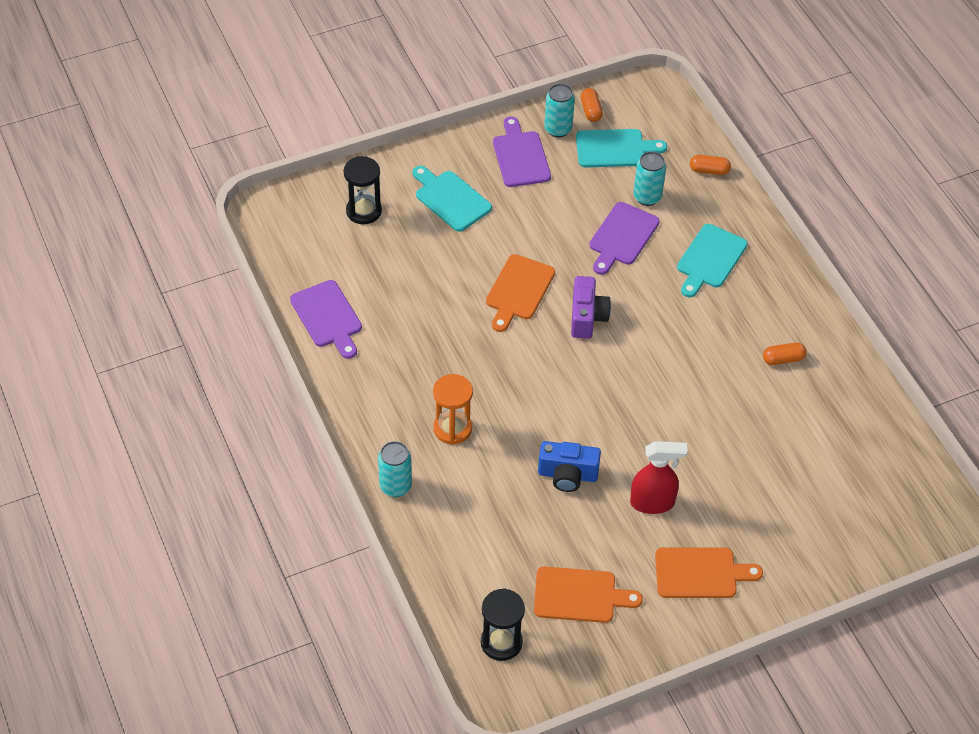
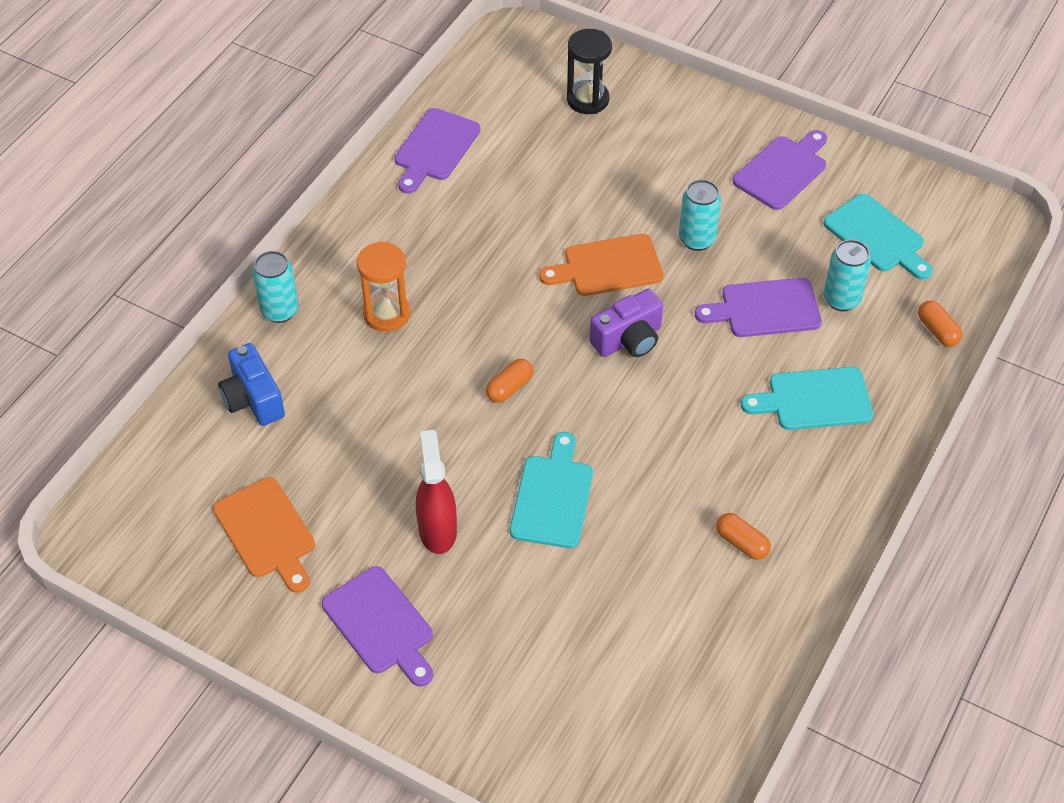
camera: 55 degrees right, 0 degrees up
(450, 199) = (669, 151): turquoise cutting board -> turquoise cutting board (552, 497)
(501, 642) = (159, 499): black hourglass -> none
(558, 129) = (851, 178): turquoise can -> turquoise can (697, 239)
(567, 475) = (410, 437): blue camera -> blue camera (253, 399)
(591, 111) = (906, 189): orange capsule -> orange capsule (509, 388)
(652, 503) = (437, 530): red spray bottle -> red spray bottle turned 150 degrees counterclockwise
(700, 573) = (381, 624): orange cutting board -> purple cutting board

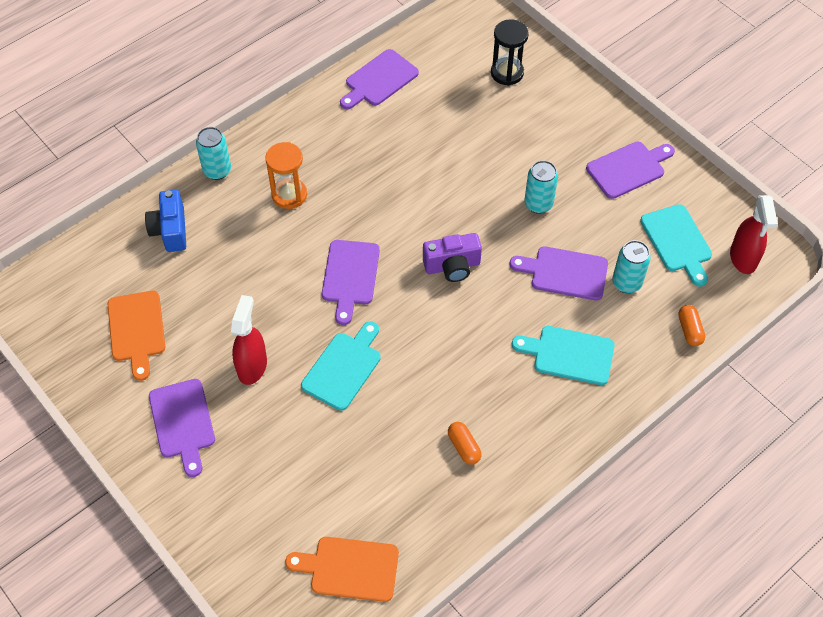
camera: 20 degrees right, 5 degrees up
(509, 388) = (350, 276): orange capsule -> purple cutting board
(608, 267) = (463, 206): orange cutting board -> orange cutting board (349, 569)
(959, 234) = (743, 258): none -> red spray bottle

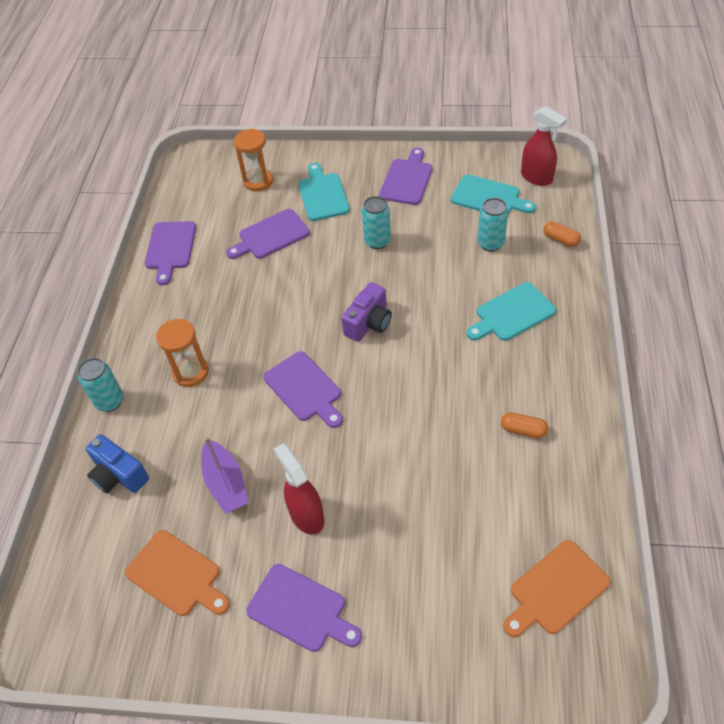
camera: 40 degrees left, 5 degrees down
(227, 296) = (226, 483): none -> purple boat
(343, 367) = (376, 454): turquoise cutting board -> turquoise cutting board (322, 195)
(507, 73) = (258, 181): black hourglass -> orange hourglass
(564, 273) = (446, 268): purple cutting board -> purple cutting board (271, 236)

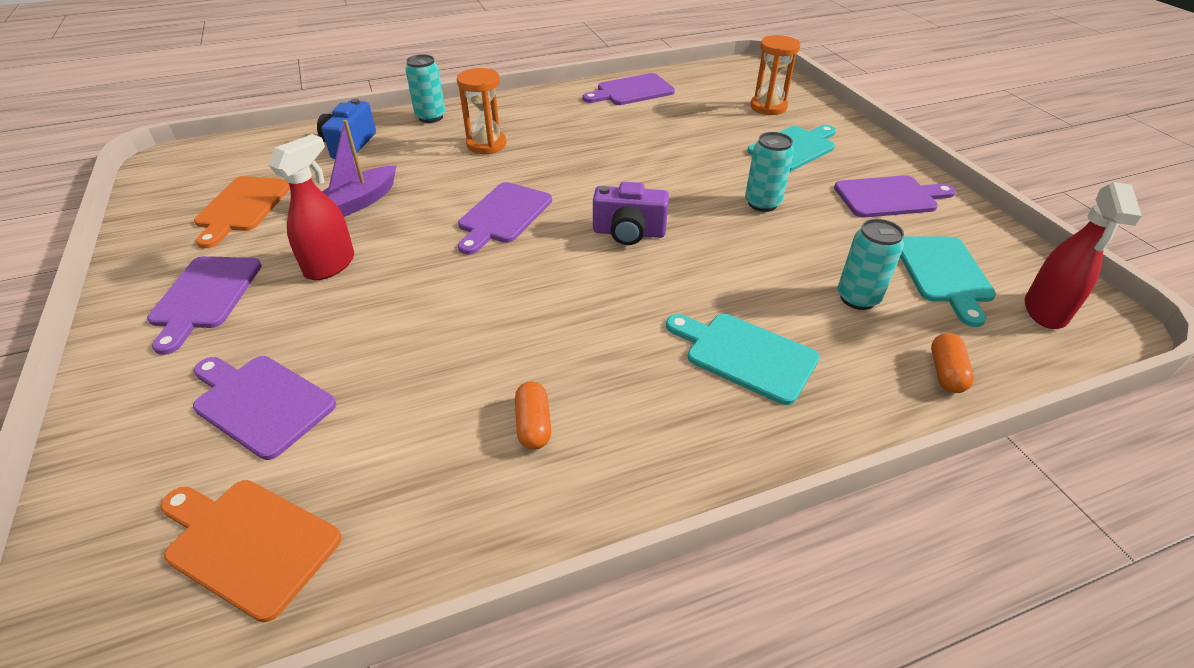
camera: 60 degrees right, 10 degrees down
(271, 236) = (700, 135): purple cutting board -> purple cutting board (260, 403)

